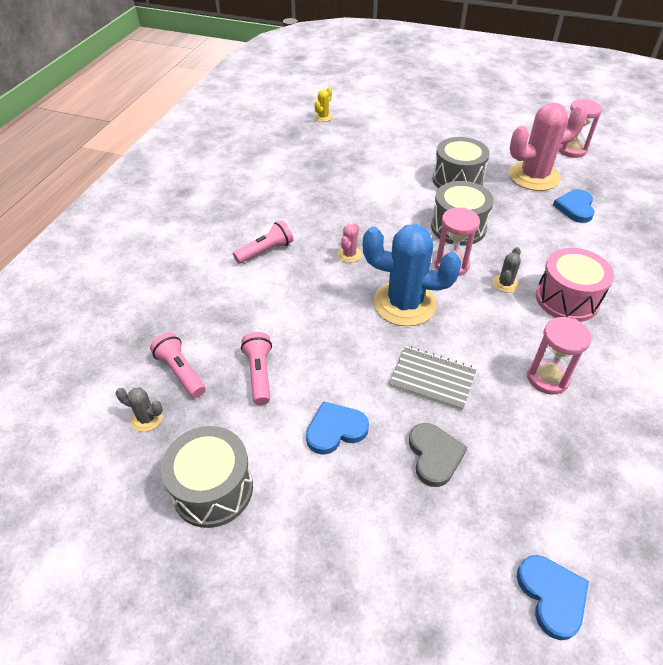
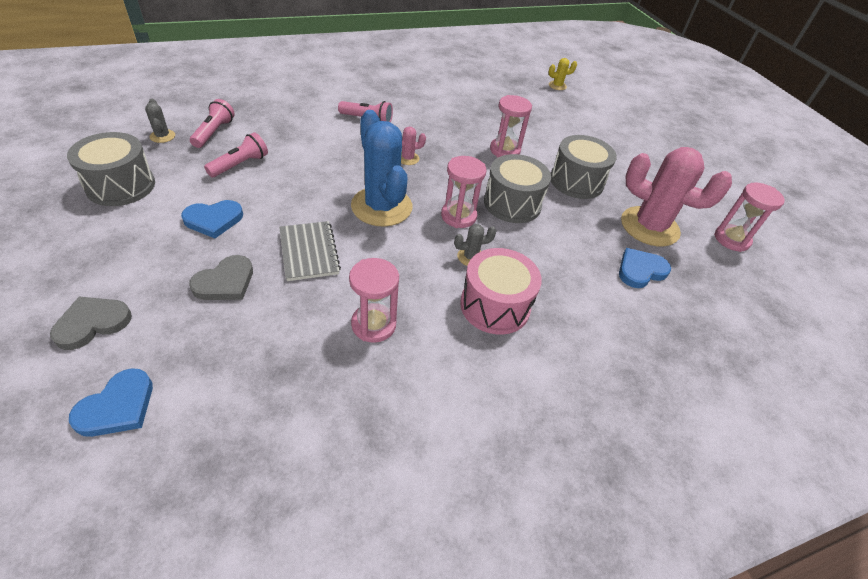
camera: 45 degrees right, 0 degrees up
(335, 430) = (213, 220): blue heart -> blue heart turned 135 degrees clockwise
(387, 194) = (505, 150): none -> pink hourglass
(428, 584) = (92, 323): none -> grey heart

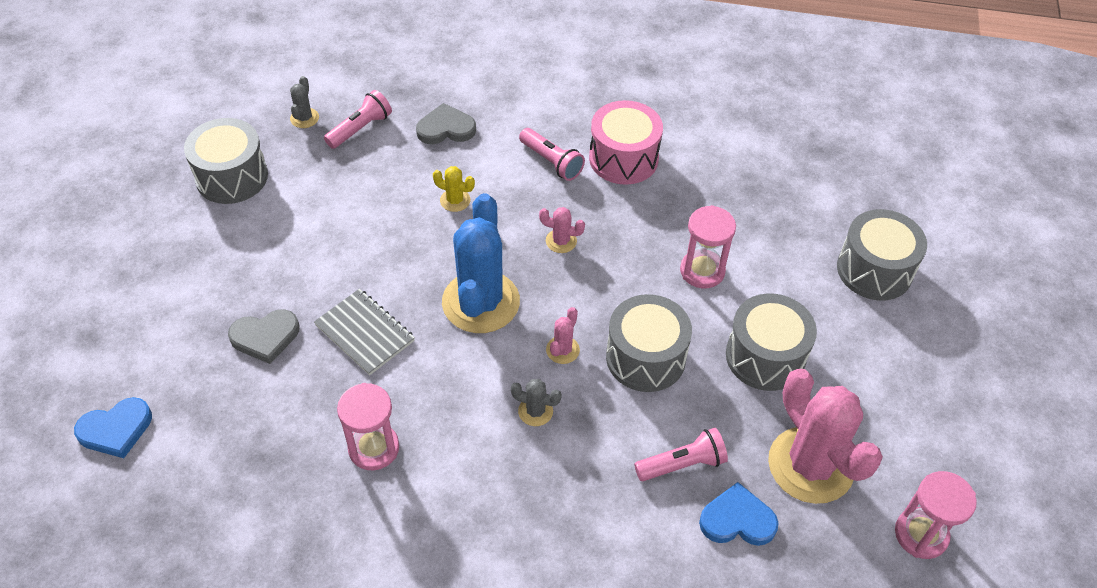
camera: 35 degrees right, 5 degrees up
(92, 323) = (134, 335): grey heart -> grey heart (446, 128)
(213, 220) = (295, 255): blue heart -> none
(240, 165) = (362, 186): pink flashlight -> pink flashlight (682, 464)
(309, 252) = (365, 333): grey notebook -> grey notebook turned 60 degrees counterclockwise
(458, 216) = (562, 350): pink hourglass -> pink cactus
(495, 306) = (516, 484): pink drum -> pink drum (623, 158)
(557, 86) = (883, 179): yellow cactus -> yellow cactus (455, 200)
(591, 125) = (874, 270): none -> grey drum

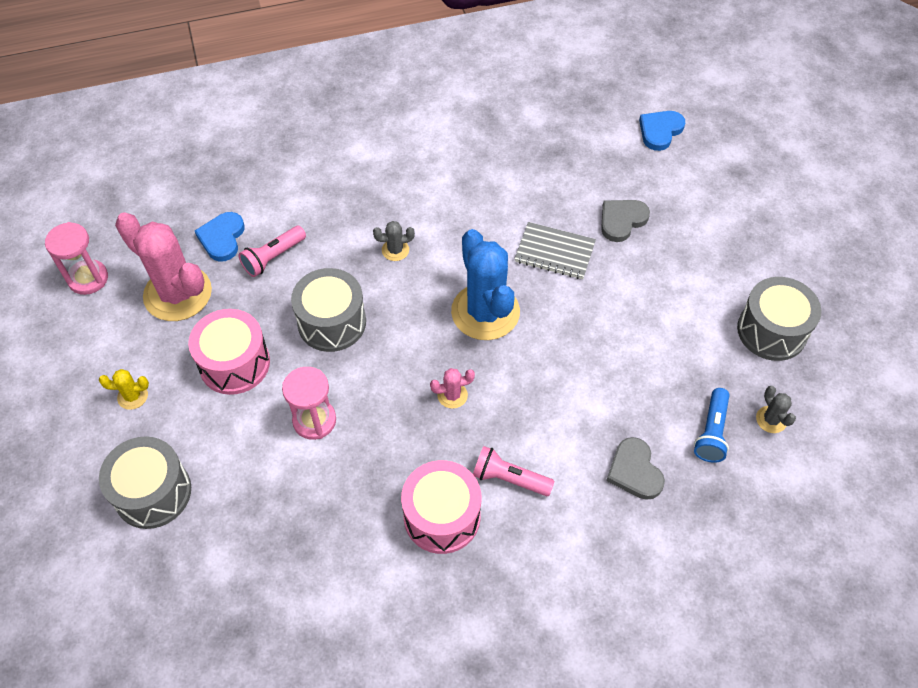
camera: 155 degrees right, 5 degrees up
(360, 128) = (711, 432): pink flashlight -> blue flashlight
(374, 448) = (490, 184): pink hourglass -> none
(446, 128) = (634, 471): grey heart -> grey heart turned 105 degrees clockwise
(455, 200) = (569, 394): yellow cactus -> yellow cactus (132, 396)
(562, 350) = (399, 301): pink cactus -> none
(737, 520) = (222, 238): blue heart -> blue heart turned 120 degrees clockwise
(765, 356) = (234, 363): grey drum -> pink drum

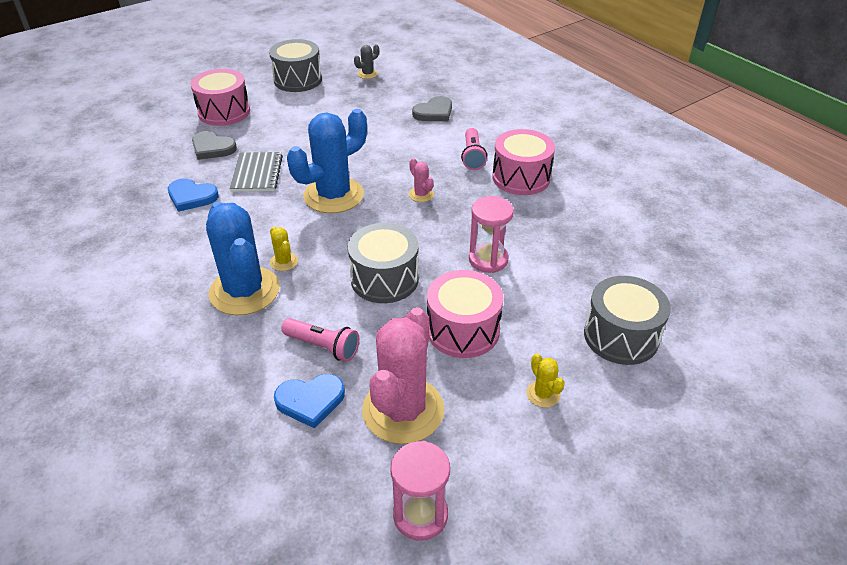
camera: 110 degrees left, 15 degrees down
(369, 216) = (244, 291): none -> blue cactus
(395, 250) = (284, 262): grey cactus -> yellow cactus
(660, 131) = (102, 145): blue heart -> blue heart (191, 197)
(703, 240) = (224, 112): none -> pink drum
(711, 432) = (388, 91): blue flashlight -> none

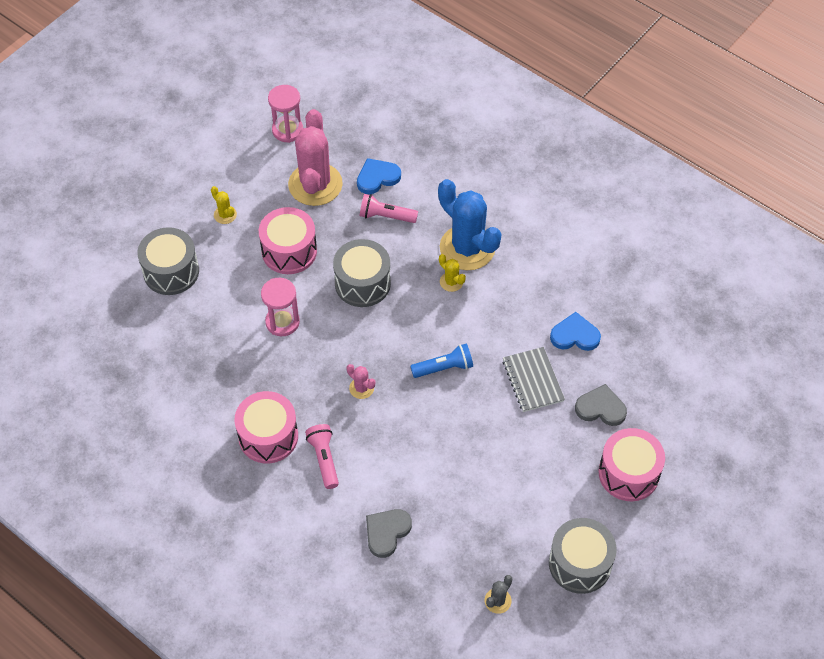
camera: 165 degrees right, 15 degrees up
(333, 195) = (444, 367): blue cactus -> blue flashlight

